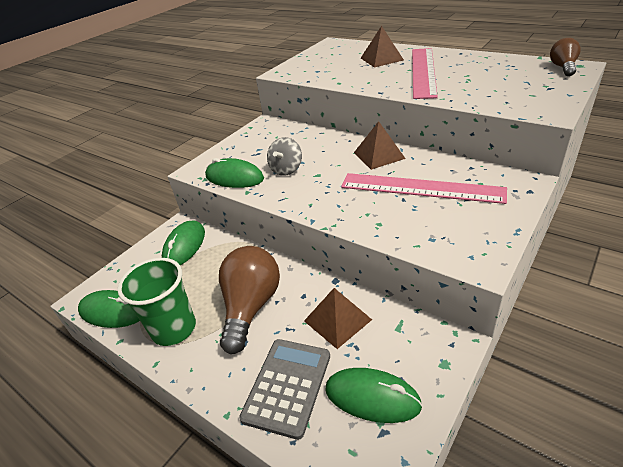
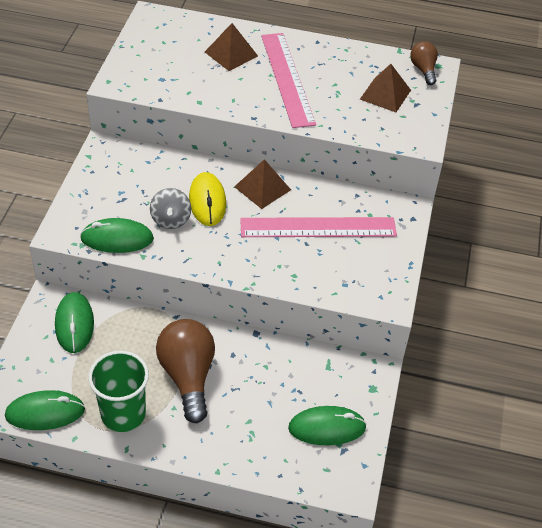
camera: 30 degrees left, 10 degrees up
(287, 386) = (256, 437): grey calculator -> none
(325, 160) = (207, 201): none -> yellow mouse
(337, 320) = (274, 371): brown pyramid -> brown pyramid (385, 94)

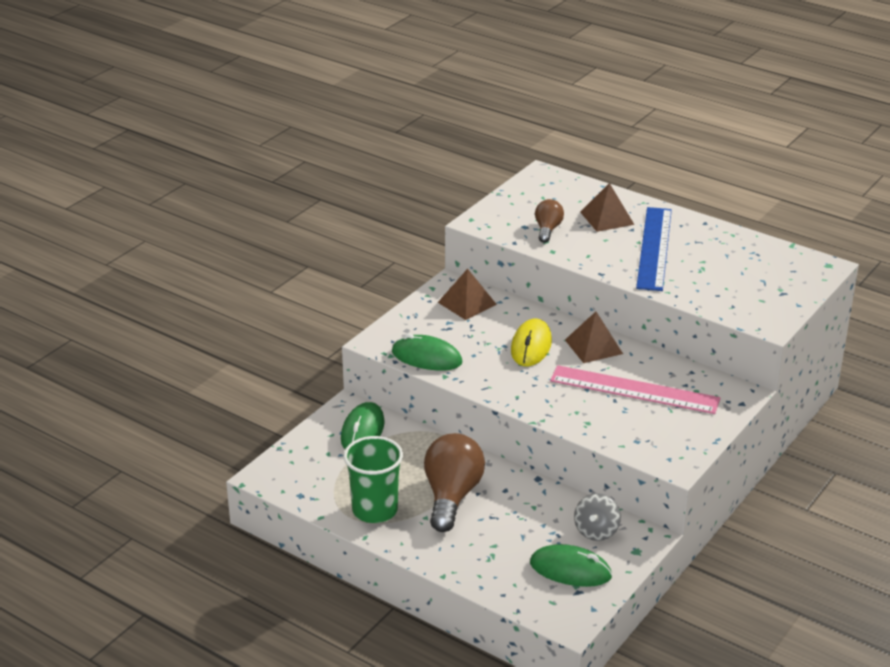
camera: 25 degrees right, 15 degrees down
(45, 413) = (303, 491): green mouse -> none
(171, 220) = (487, 353): grey spinning top -> grey spinning top (596, 531)
(287, 79) = (654, 248): pink ruler -> blue ruler
(385, 94) = (753, 279): brown pyramid -> brown pyramid (467, 303)
(423, 70) = (809, 266): brown light bulb -> brown light bulb (547, 229)

